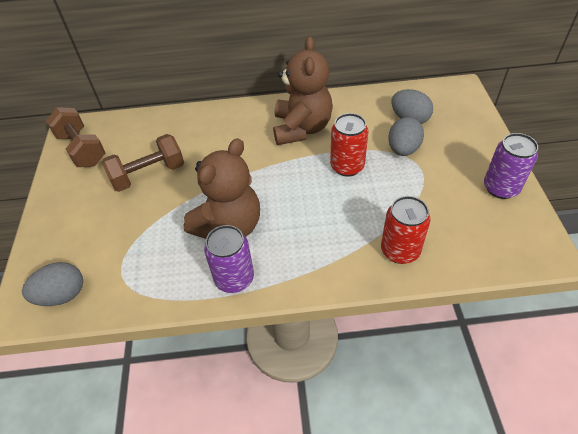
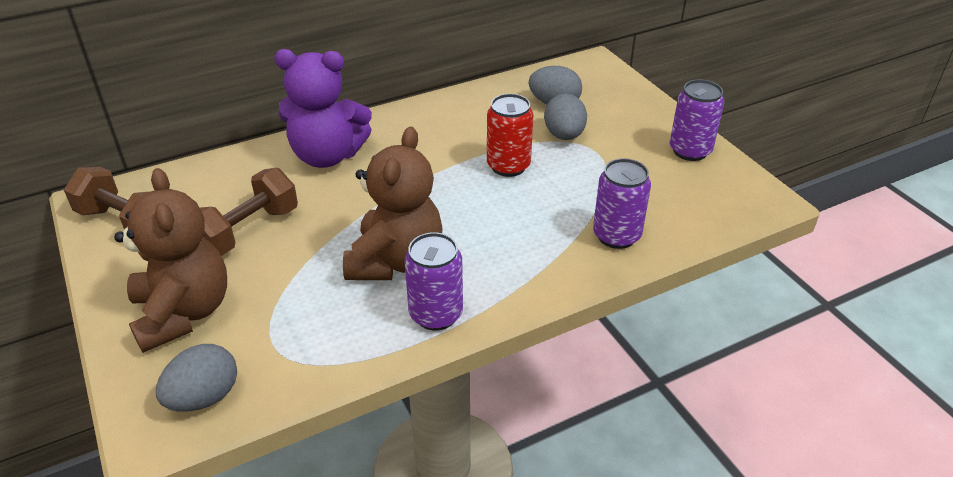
camera: 25 degrees left, 10 degrees down
(226, 127) = (327, 156): none -> purple teddy bear
(301, 128) = (429, 138): brown teddy bear -> brown teddy bear (183, 313)
(400, 250) = (616, 235): red can -> purple can

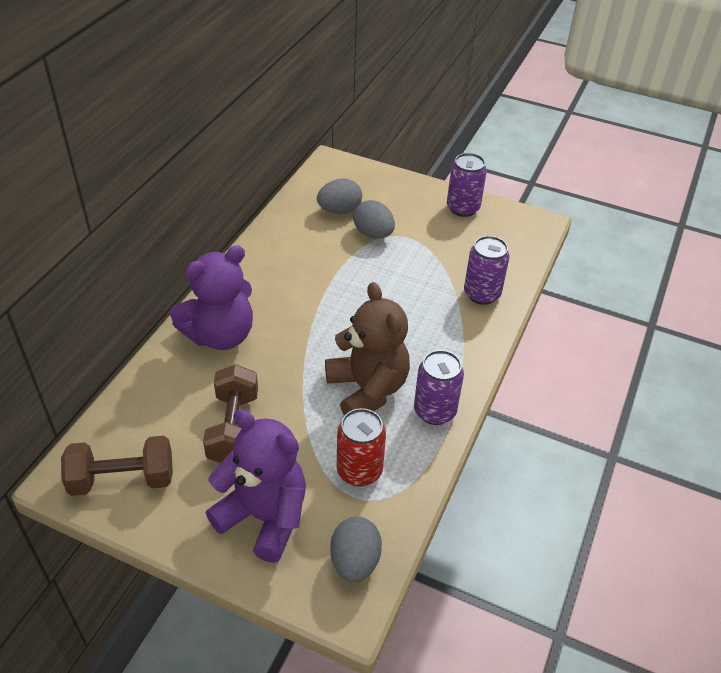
camera: 40 degrees left, 5 degrees up
(183, 313) = (264, 517): brown teddy bear -> purple teddy bear
(508, 166) = (362, 277): red can -> red can (359, 471)

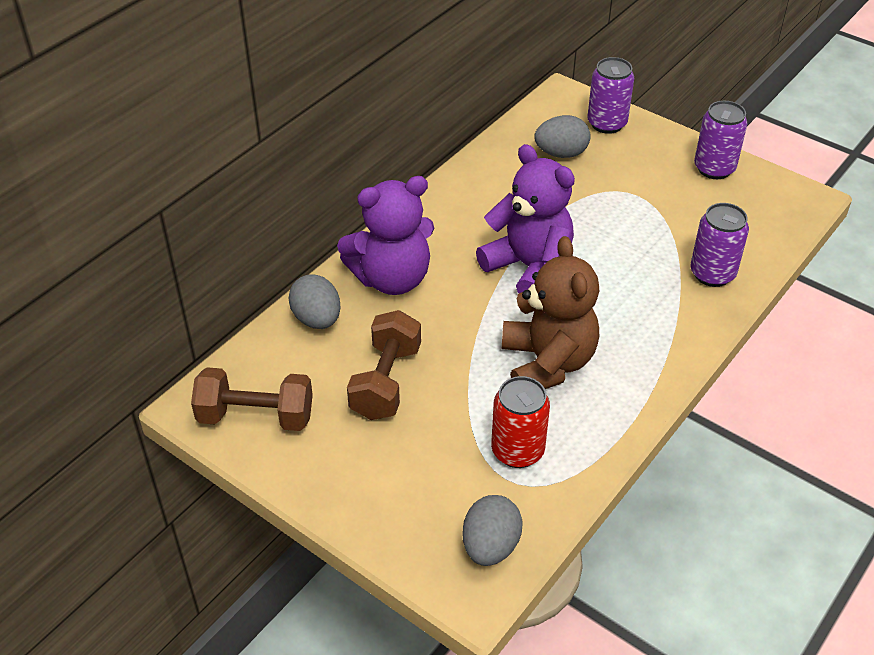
camera: 15 degrees right, 0 degrees up
(264, 517) = (400, 481): purple teddy bear -> purple teddy bear (529, 267)
(373, 234) = (595, 186): grey egg -> grey egg (317, 319)
(434, 411) = (621, 400): purple can -> purple can (607, 124)

